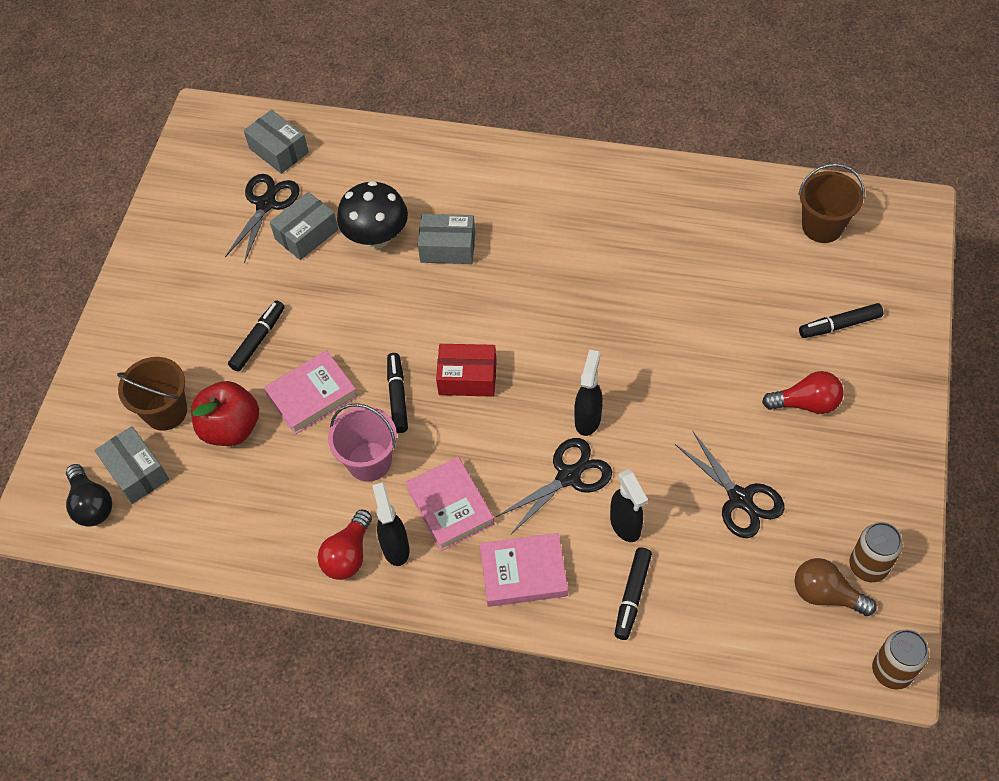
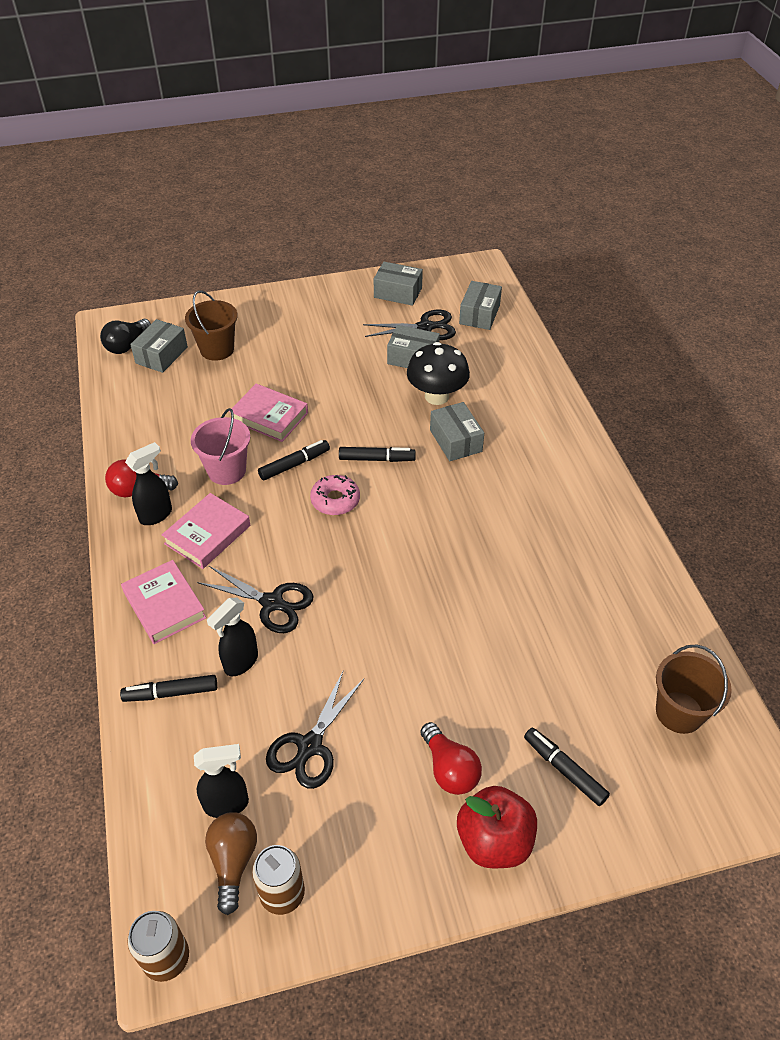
camera: 60 degrees right, 10 degrees down
(191, 206) = (398, 293): none -> grey box
(231, 428) = (219, 386): red apple -> red apple (494, 841)
(258, 339) = (303, 370): black marker -> black marker (377, 459)
(467, 378) = (335, 500): red box -> pink donut
(588, 419) = (337, 595): black spray bottle -> black spray bottle (227, 804)

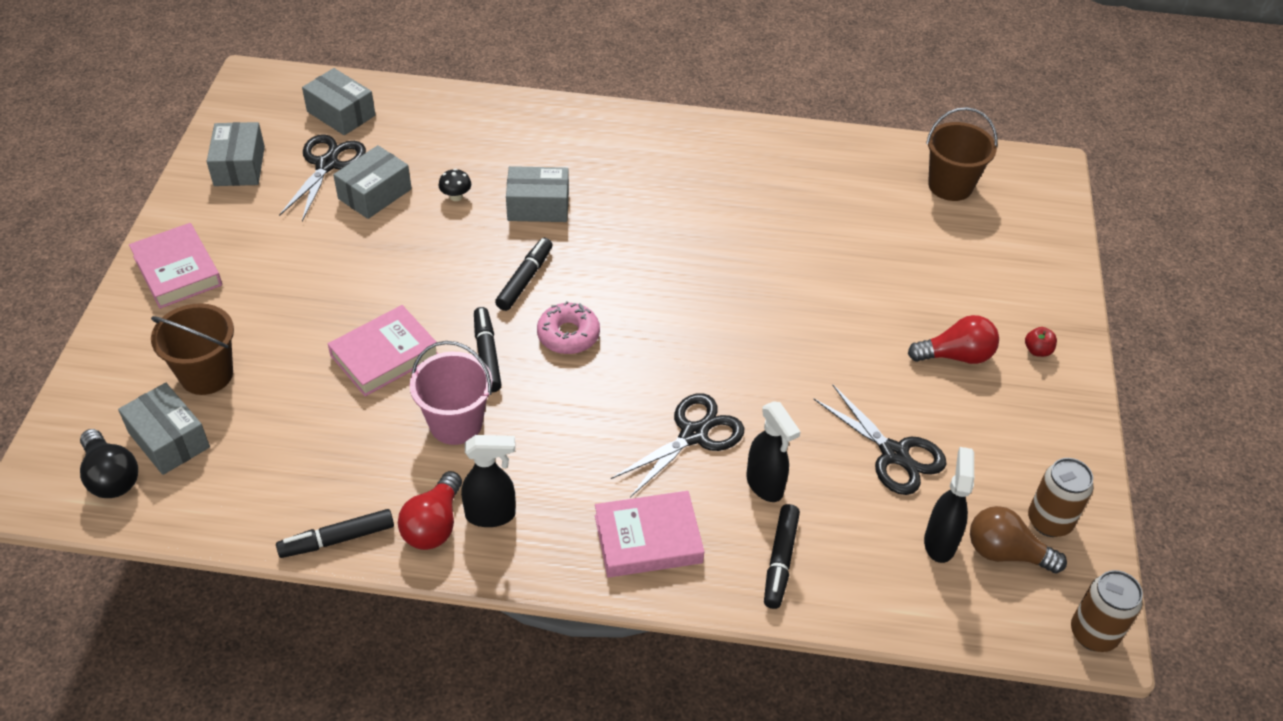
camera: 70 degrees left, 0 degrees up
(156, 515) = (491, 515): black spray bottle -> black spray bottle turned 105 degrees clockwise
(208, 535) = (556, 469): pink book -> pink book (177, 270)
(398, 293) = (239, 166): grey box -> grey box turned 45 degrees counterclockwise
(436, 396) = (456, 196): black mushroom -> black mushroom, size x0.41
(494, 841) = (1037, 350): red apple -> red apple, size x0.41
(564, 769) = (982, 279): black marker -> black marker (337, 539)

